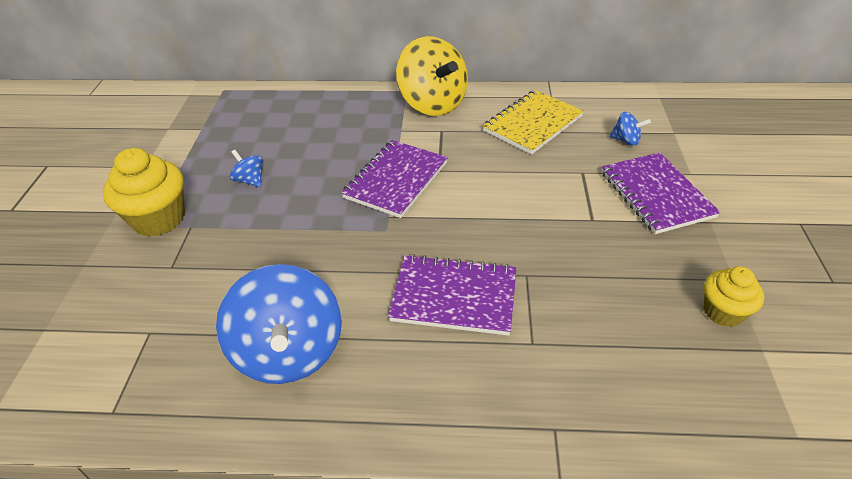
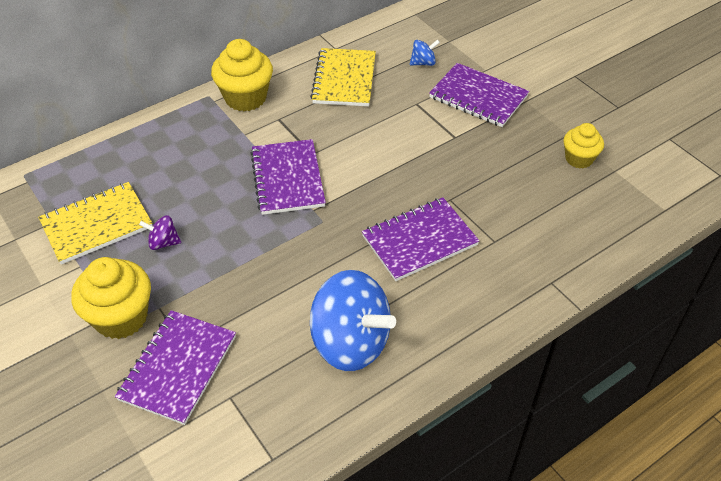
camera: 40 degrees left, 5 degrees up
(145, 282) = (178, 368): none -> purple notebook
(224, 144) = (97, 224): none -> yellow notebook
(250, 180) = (163, 242): blue spinning top -> purple spinning top
(432, 104) = (245, 98): yellow spinning top -> yellow cupcake

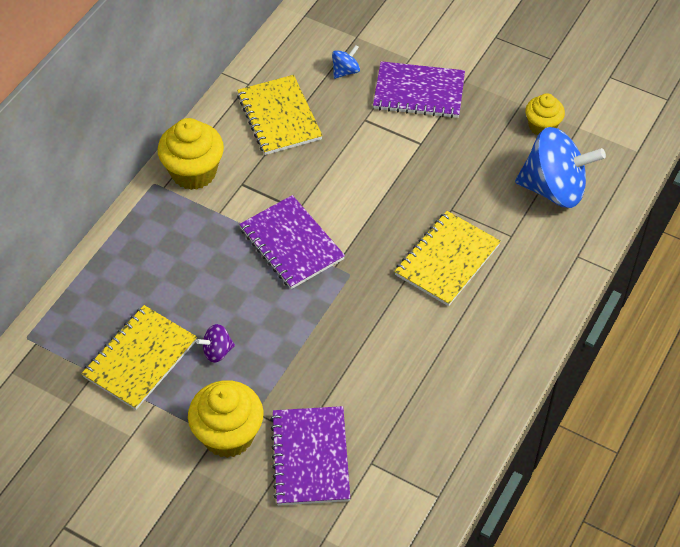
camera: 25 degrees left, 5 degrees up
(350, 342) = (442, 375): blue spinning top -> blue spinning top (554, 189)
(419, 241) = (447, 260): purple notebook -> yellow notebook

